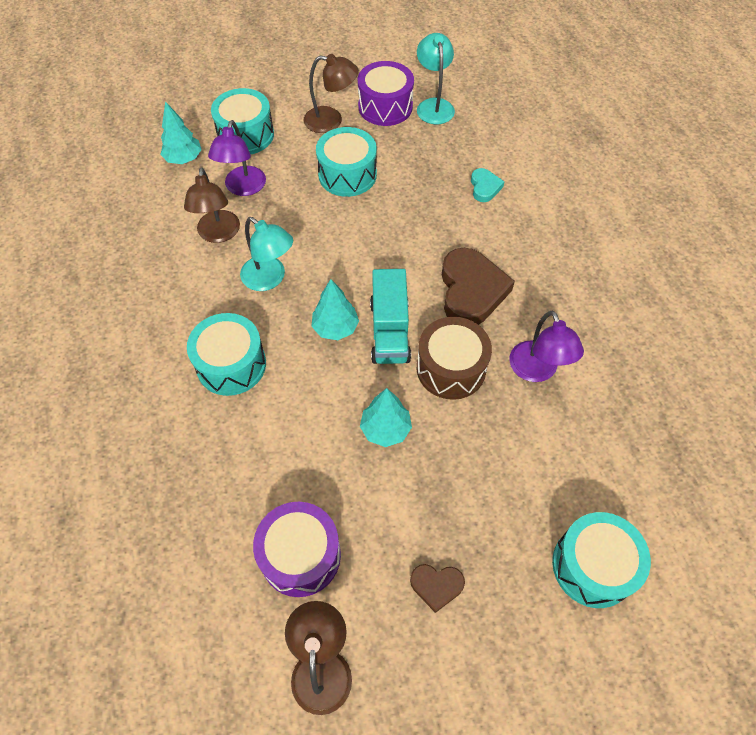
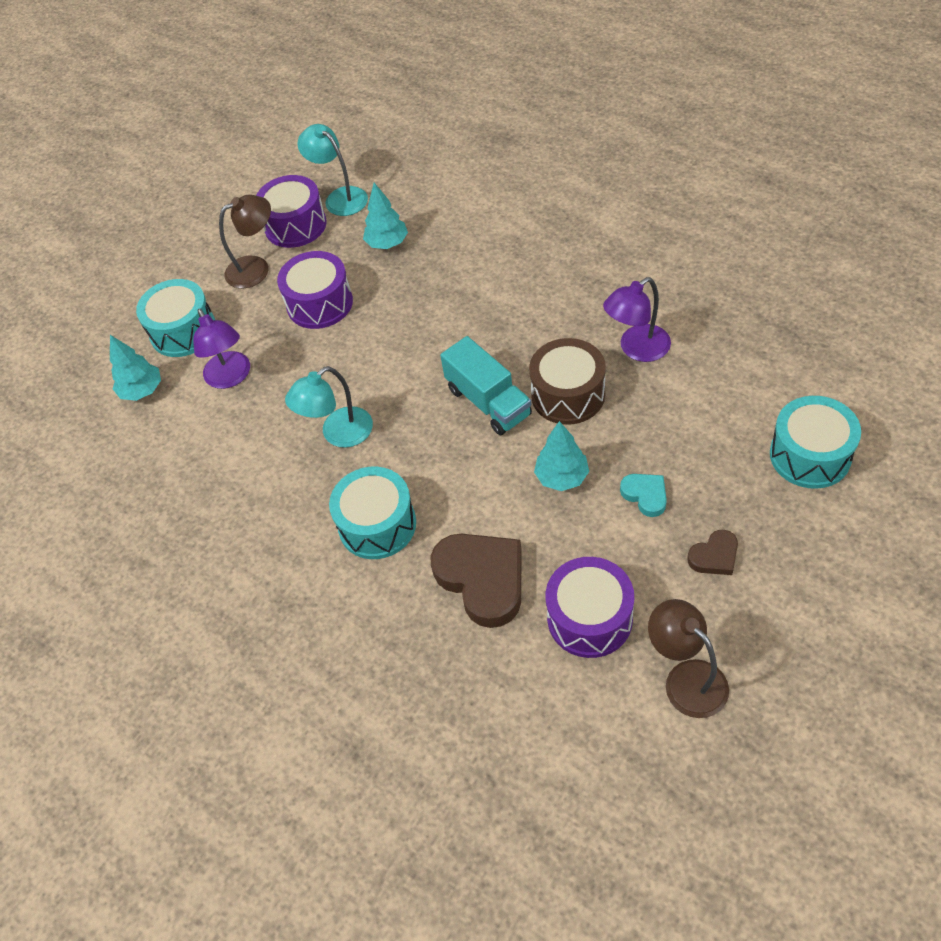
camera: 30 degrees left, 5 degrees down
(218, 234) = (249, 431): brown lamp -> none
(270, 279) = (338, 434): turquoise lamp -> turquoise lamp turned 135 degrees clockwise
(335, 328) = (439, 432): turquoise tree -> turquoise tree (387, 243)
(347, 174) = (320, 303): turquoise drum -> purple drum
(471, 291) = (525, 325): brown heart -> brown heart (482, 580)
(484, 187) = (454, 237): turquoise heart -> turquoise heart (645, 495)
(537, 371) = (637, 349): purple lamp -> purple lamp turned 105 degrees clockwise

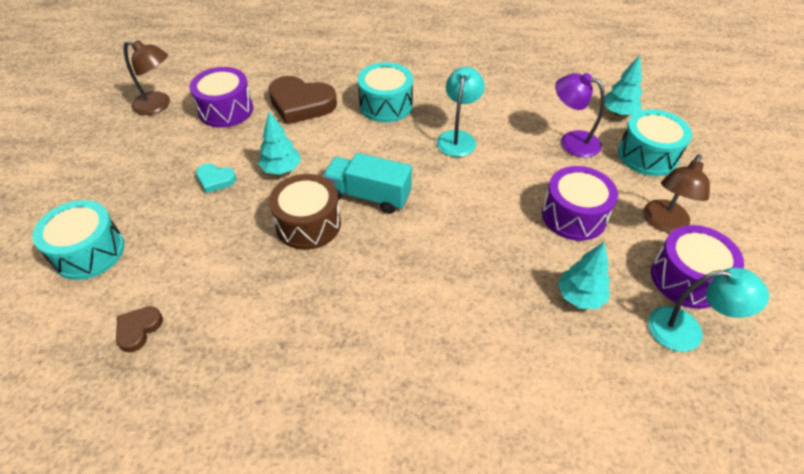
camera: 140 degrees right, 5 degrees down
(637, 349) = (267, 285): purple lamp -> none
(714, 556) = (154, 163): brown heart -> brown heart (138, 329)

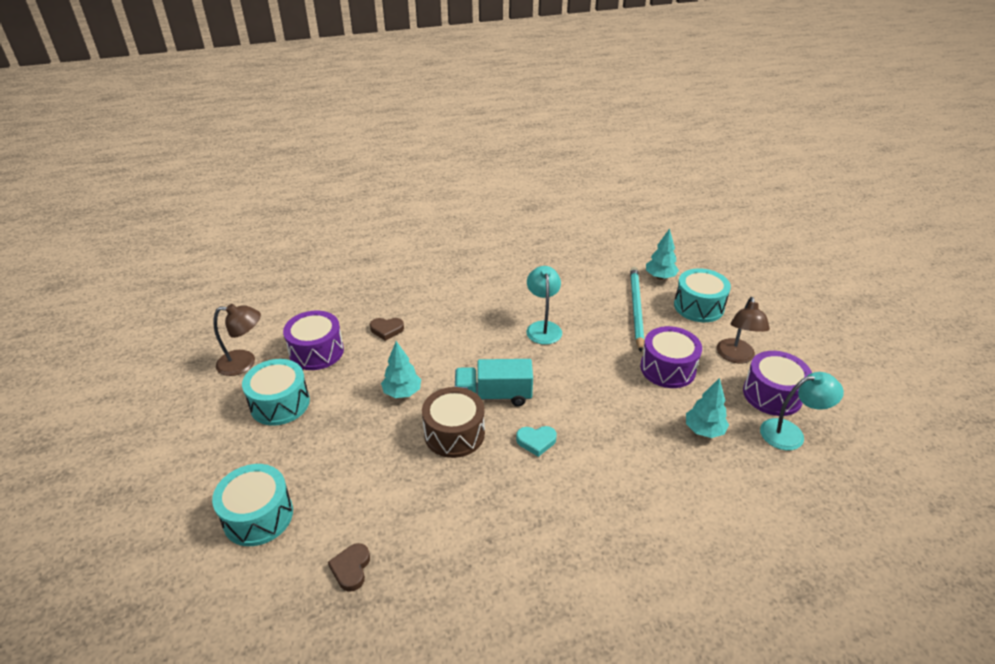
camera: 20 degrees left, 10 degrees down
(215, 180) = (344, 418): turquoise heart -> turquoise heart (536, 441)
(301, 104) = (387, 330): brown heart -> brown heart, size x0.50
(386, 105) = (465, 313): turquoise drum -> turquoise drum (280, 403)
(572, 141) = (636, 308): purple lamp -> turquoise pencil

